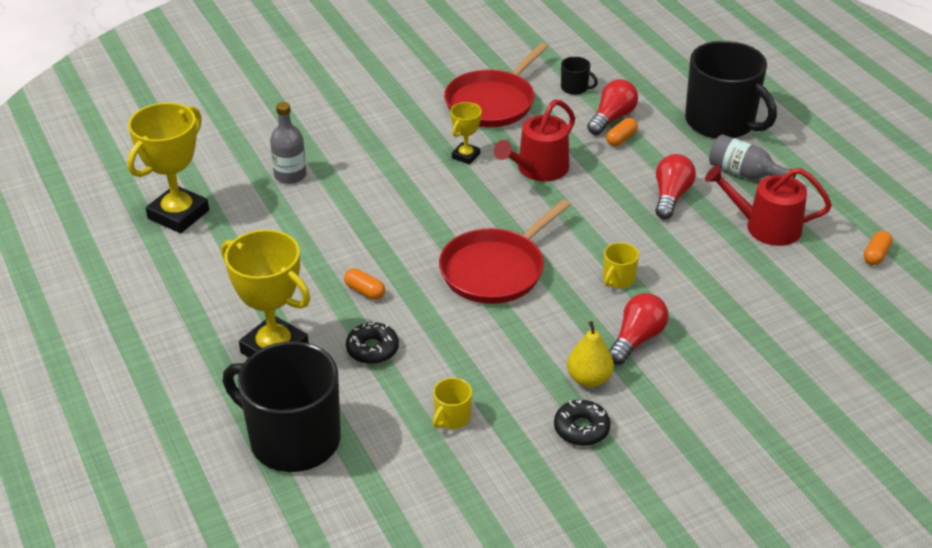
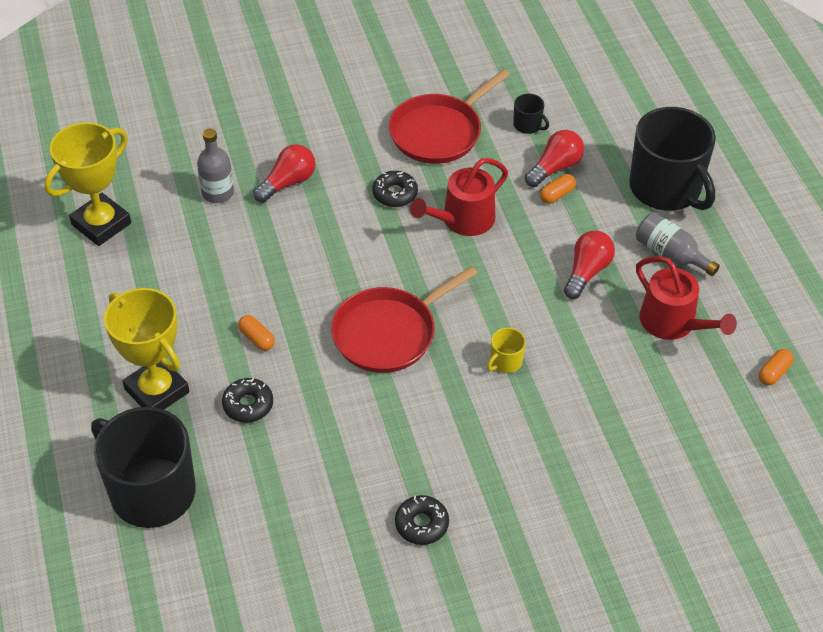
camera: 10 degrees right, 10 degrees up
(452, 417) = (303, 492): yellow mug -> none
(466, 156) = (395, 194): yellow trophy -> black donut
(589, 379) = (444, 470): yellow pear -> none
(637, 339) = (503, 433): red light bulb -> red light bulb (288, 183)
(766, 227) = (672, 323): red watering can -> red watering can turned 150 degrees counterclockwise

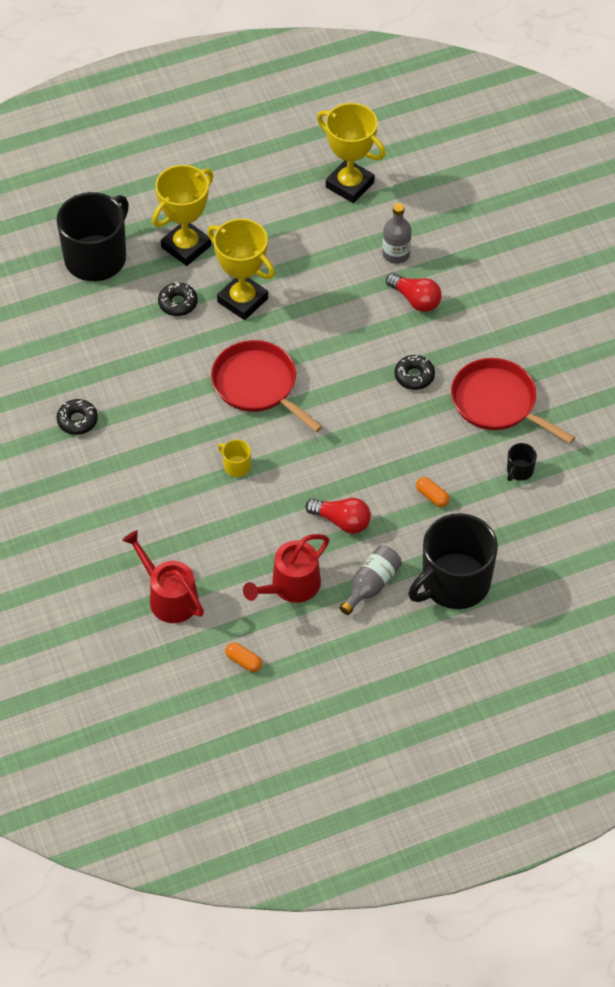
camera: 85 degrees right, 5 degrees up
(257, 338) = (242, 300): orange capsule -> yellow trophy
(463, 220) = (390, 428): red watering can -> red watering can (169, 597)
(555, 168) = (466, 494): red light bulb -> none

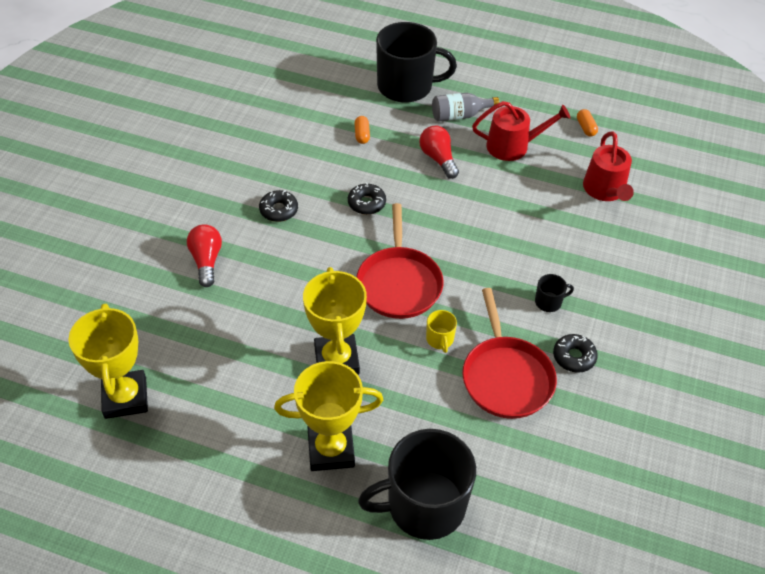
camera: 140 degrees left, 5 degrees down
(178, 303) = (393, 399): black donut -> black donut (366, 203)
(236, 466) = (476, 238): yellow mug -> yellow mug (440, 339)
(396, 254) = (172, 306): grey bottle -> none
(497, 402) = (247, 157): red pan -> red pan (506, 377)
(519, 471) = (289, 113): black mug -> black mug (549, 302)

